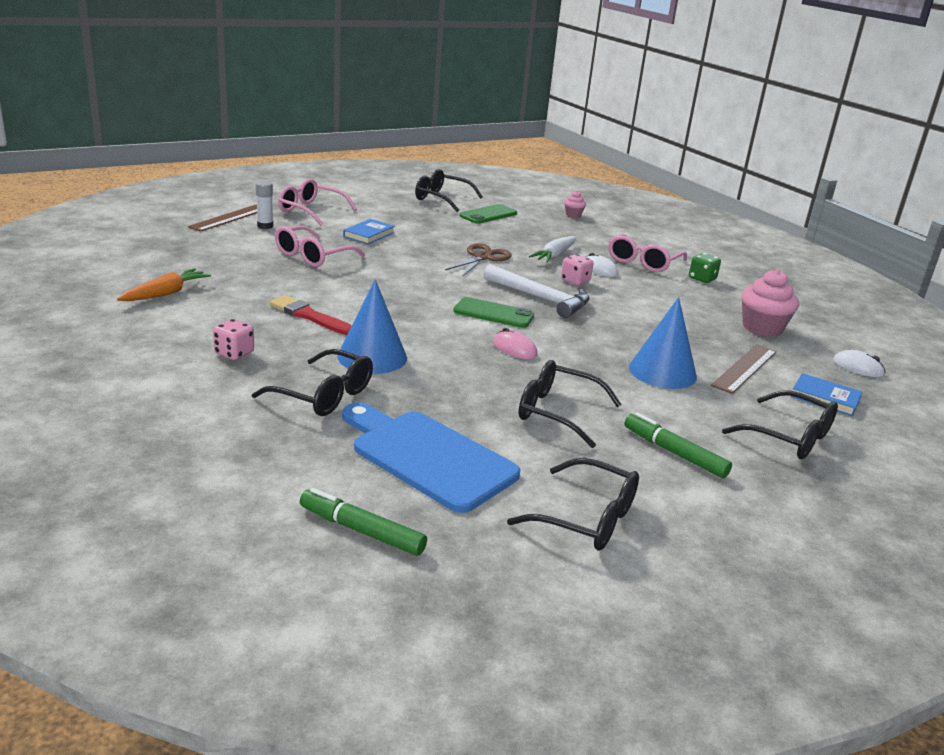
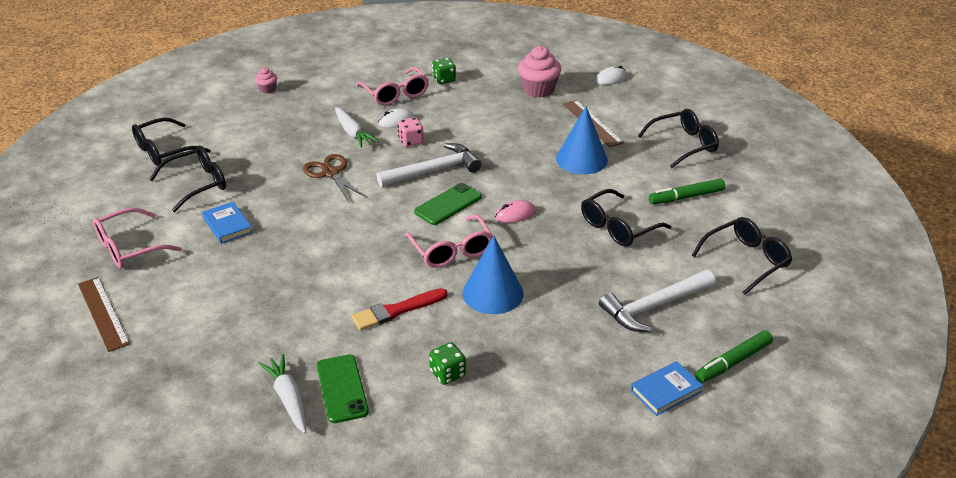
camera: 60 degrees left, 10 degrees up
(165, 293) = (288, 399): orange carrot -> white carrot
(234, 353) = (447, 374): pink dice -> green dice
(265, 226) = (150, 291): white glue stick -> none
(313, 256) = (258, 276): pink glasses -> pink glasses (451, 250)
(323, 395) = (545, 336): black glasses -> black glasses (197, 184)
(427, 457) = (654, 306): blue cutting board -> white hammer
(488, 215) = (230, 136): green phone -> green phone (342, 389)
(825, 398) = (644, 110): blue book -> blue book (666, 391)

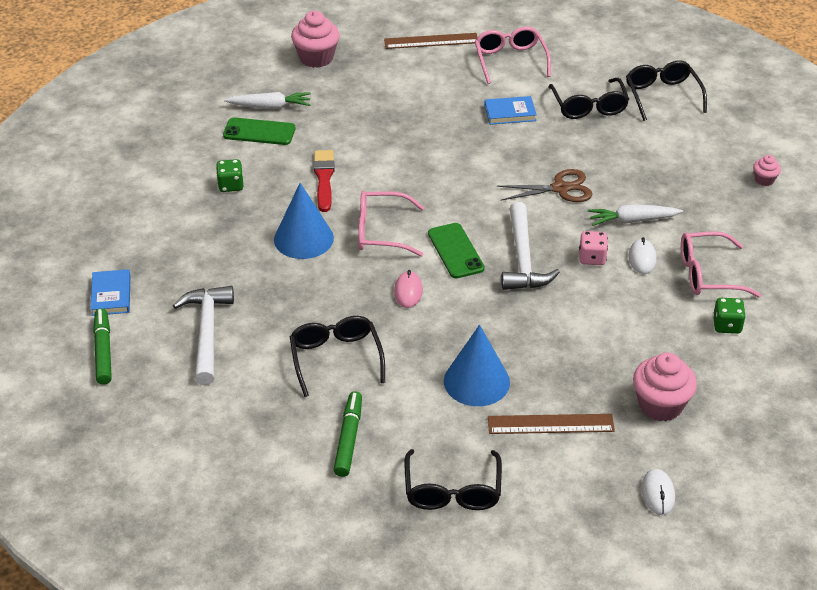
camera: 115 degrees right, 5 degrees up
(168, 396) = (316, 58): none -> pink cupcake
(746, 260) = (214, 432): black glasses -> none

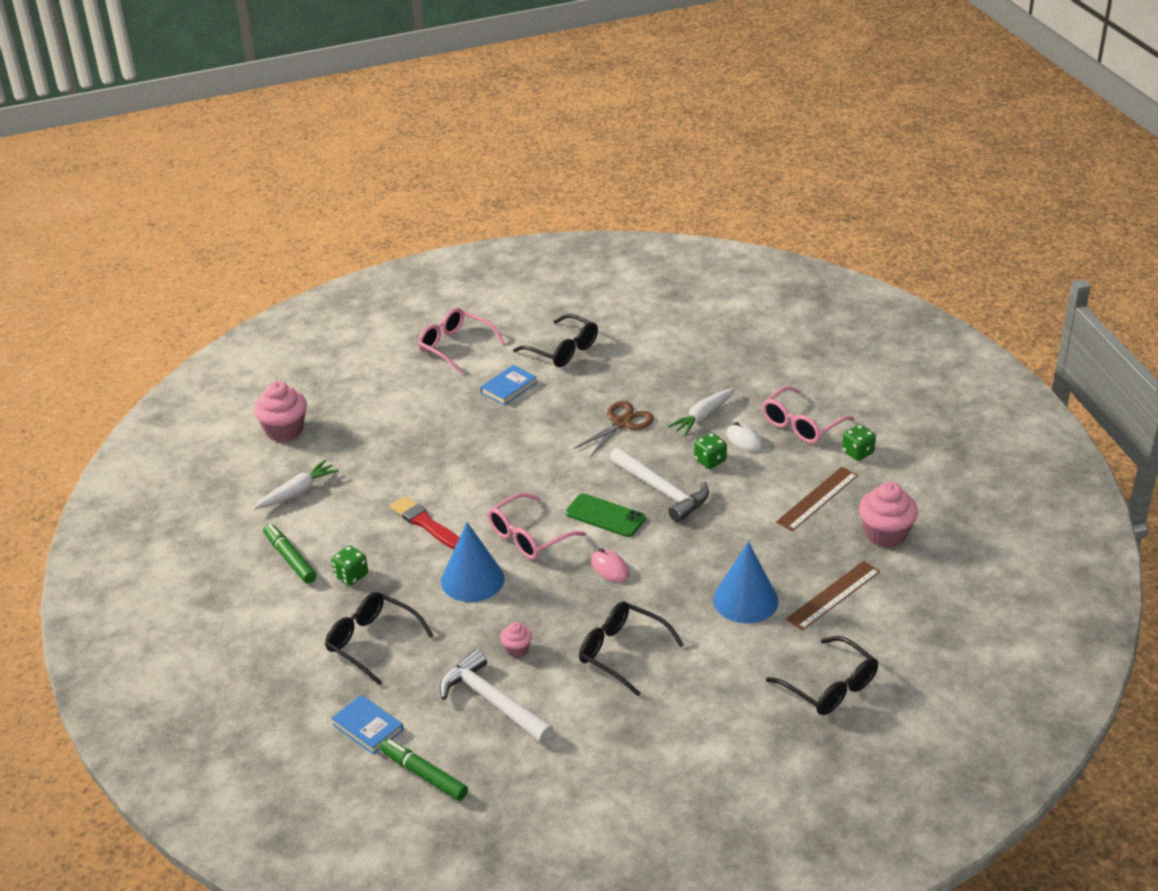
camera: 40 degrees left, 5 degrees down
(259, 132) = (316, 518): green phone -> none
(348, 438) = (710, 703): green marker -> green marker (290, 558)
(431, 41) = (368, 365): brown ruler -> brown ruler (817, 499)
(592, 258) = (710, 461): pink dice -> green dice
(658, 494) = (958, 594): white mouse -> none
(662, 96) = (607, 313): black glasses -> black glasses (372, 642)
(764, 180) = (754, 336): pink cupcake -> pink cupcake (517, 649)

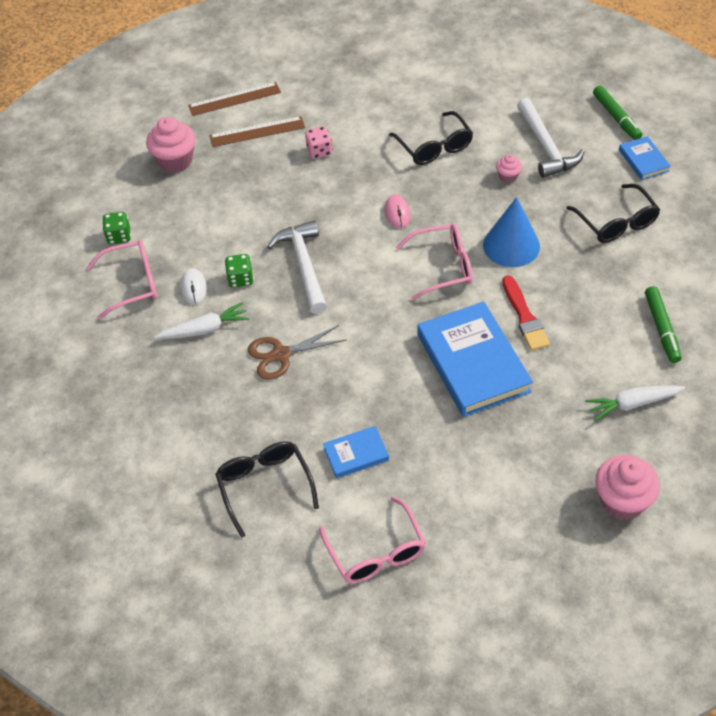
camera: 150 degrees left, 15 degrees up
(351, 575) = (612, 289): green dice -> none
(452, 473) = (473, 363): none -> blue book
(605, 516) = (367, 261): green phone -> none
(745, 600) = (319, 151): blue cone -> pink dice
(817, 499) = (192, 208): brown ruler -> brown ruler (234, 99)
(829, 687) = (318, 78): black glasses -> none

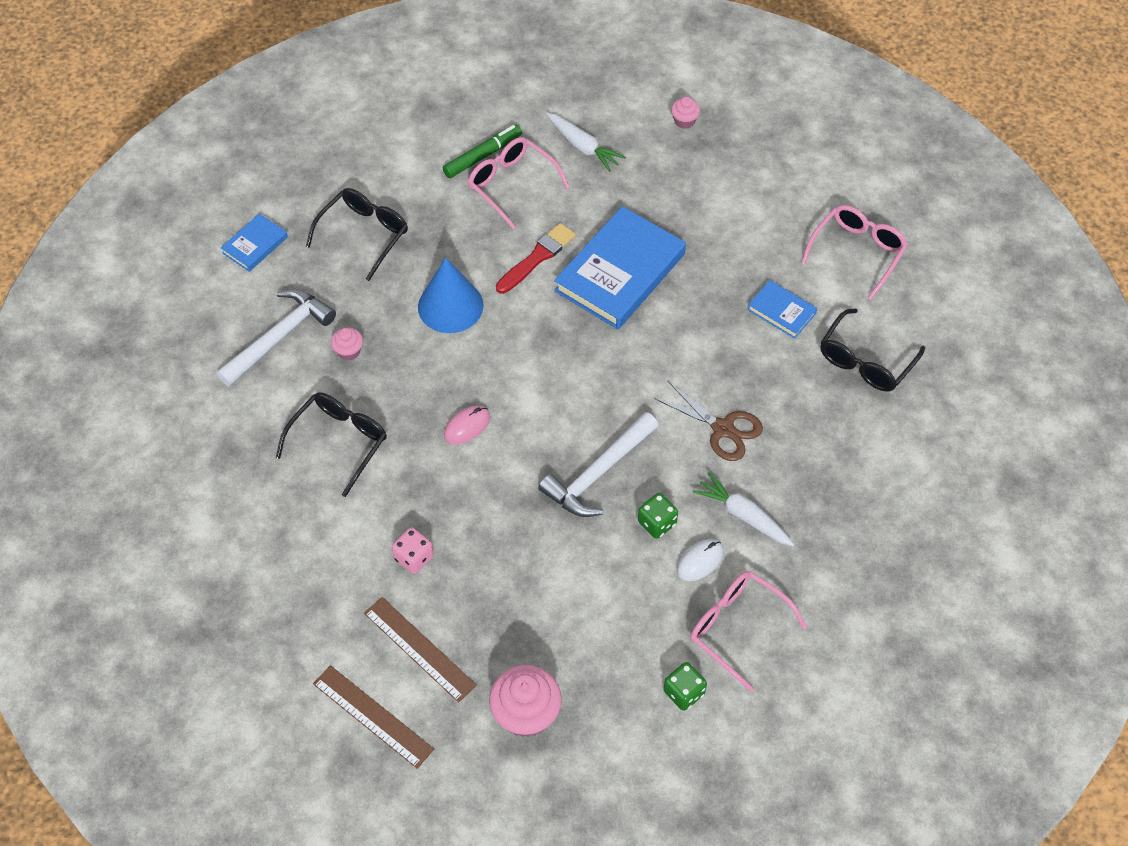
camera: 125 degrees left, 5 degrees up
(442, 267) = (517, 350): pink glasses -> pink glasses (512, 185)
(616, 117) = (194, 293): green marker -> none
(622, 500) = (684, 121): pink cupcake -> pink cupcake, size x0.51

